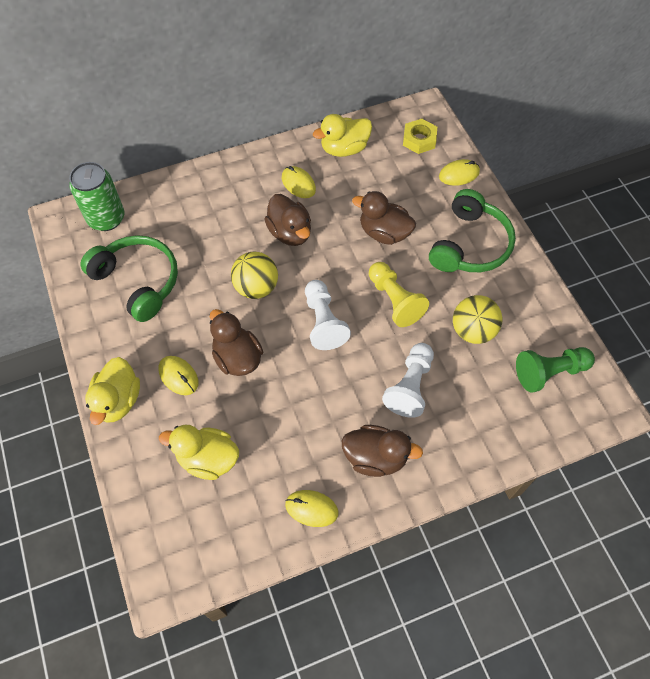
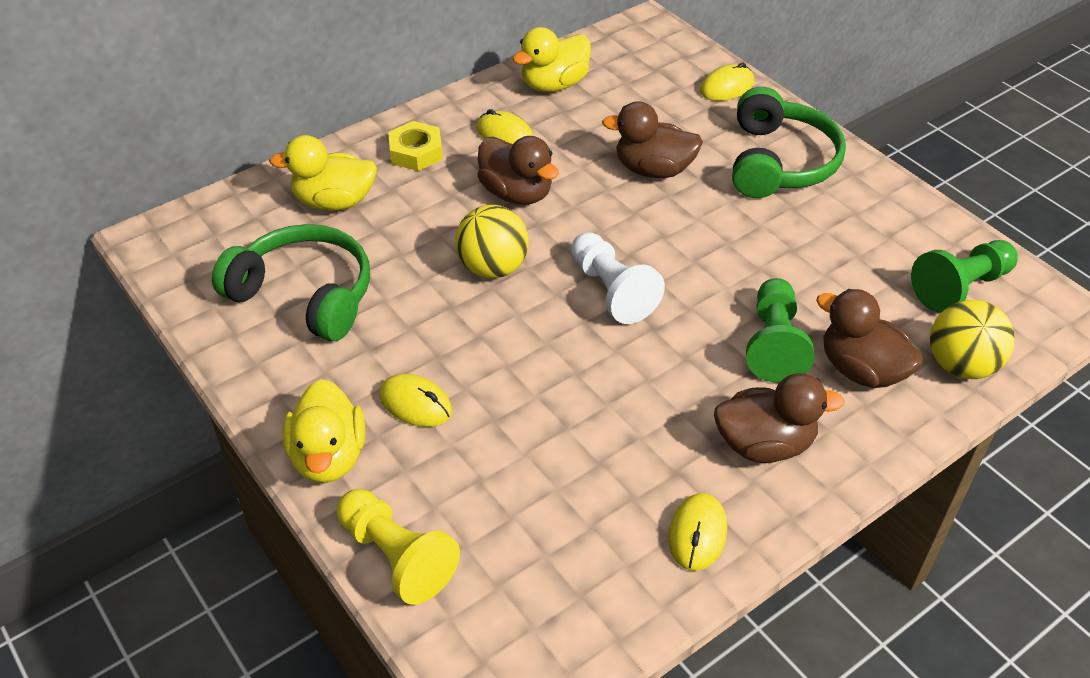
camera: 15 degrees left, 15 degrees down
(106, 218) = (225, 225): green can -> none
(208, 459) = (505, 504): yellow duck -> yellow duck (334, 202)
(237, 358) = (499, 361): brown duck -> brown duck (861, 370)
(311, 508) = (697, 534): yellow mouse -> yellow mouse turned 75 degrees counterclockwise
(394, 300) = (704, 245): yellow pawn -> yellow pawn (397, 557)
(410, 386) = (774, 344): white pawn -> green pawn
(419, 140) = (655, 58): yellow nut -> yellow nut (416, 152)
(472, 331) = (831, 260): yellow ball -> yellow ball (961, 365)

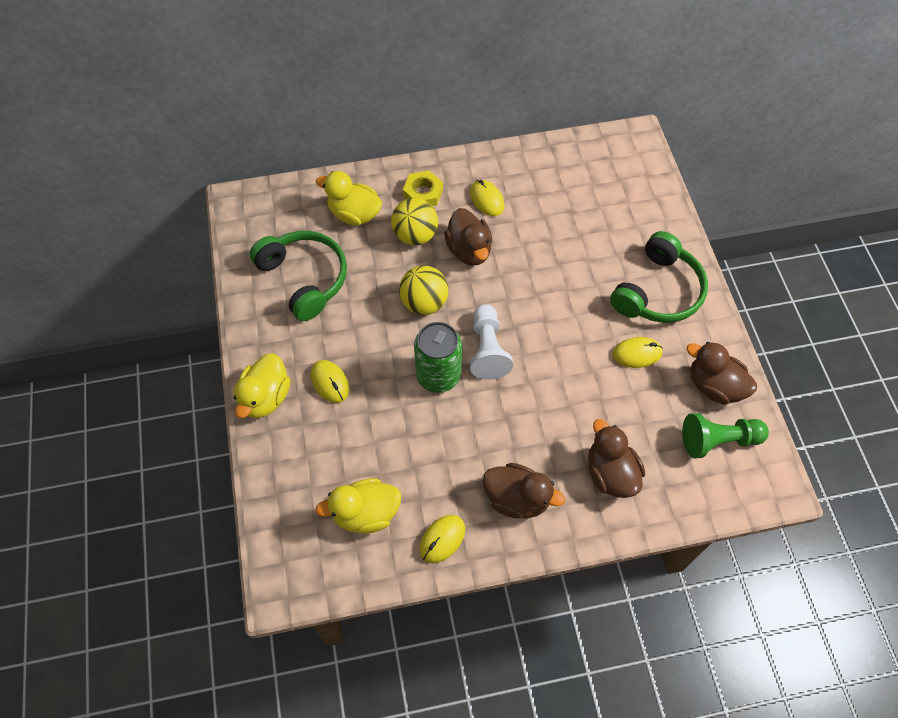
camera: 25 degrees right, 15 degrees up
(397, 557) = (271, 478): yellow pawn -> none
(554, 85) = (542, 168): yellow duck -> yellow duck (366, 513)
(565, 342) = (438, 375): none -> green can
(653, 170) = (568, 265): brown duck -> brown duck (714, 386)
(727, 87) = (660, 213): yellow mouse -> yellow mouse (637, 354)
(774, 344) = (566, 431): green pawn -> none
(961, 365) = (678, 498): yellow ball -> yellow ball (415, 235)

